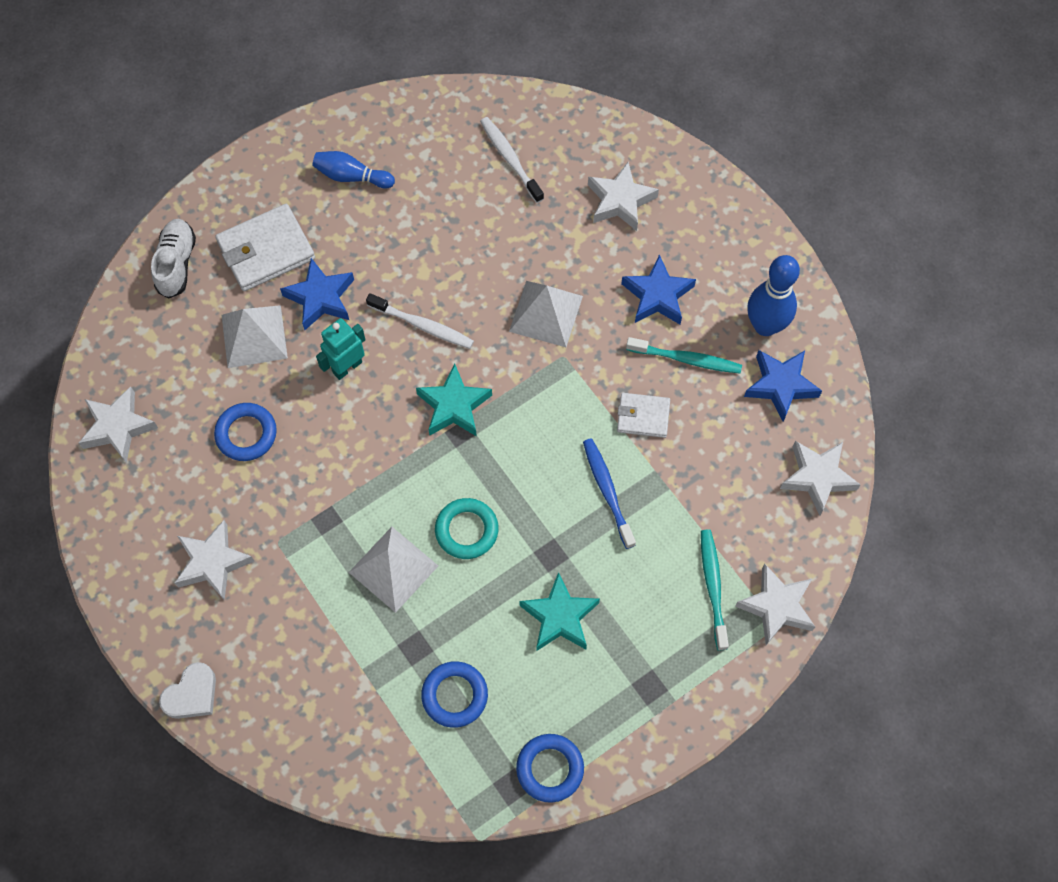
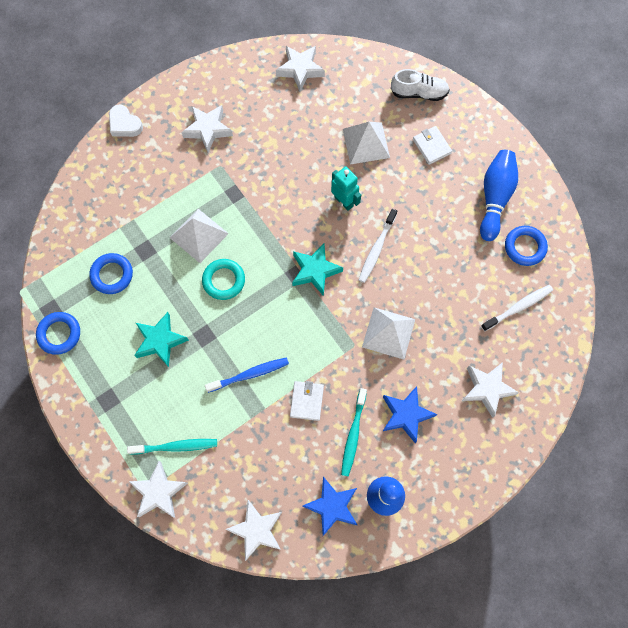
camera: 90 degrees right, 5 degrees up
(246, 434) = (295, 143): blue ring -> blue ring (524, 247)
(266, 250) = (431, 146): white wallet -> white wallet, size x0.59
(320, 298) = (396, 182): blue star -> none
(351, 176) = (495, 198): blue bowling pin -> blue bowling pin, size x1.55

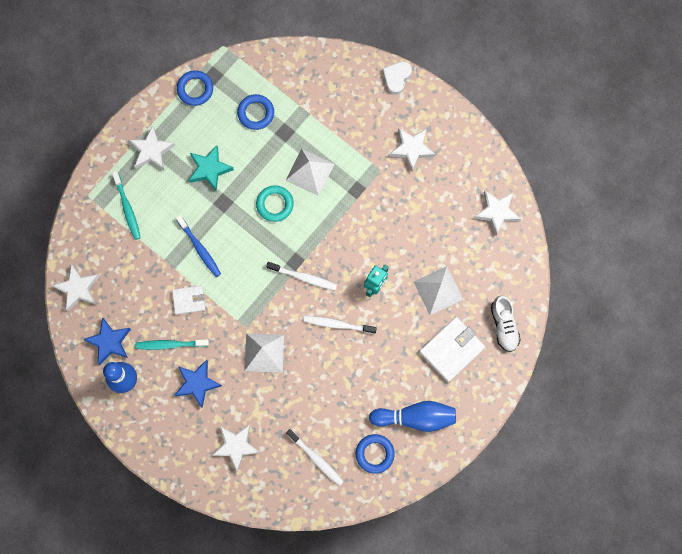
camera: 75 degrees right, 5 degrees up
(159, 492) = (89, 206): white star -> white star (151, 151)
(315, 271) = (303, 277): turquoise star -> white toothbrush
(431, 146) = (452, 350): white wallet -> white wallet, size x1.69

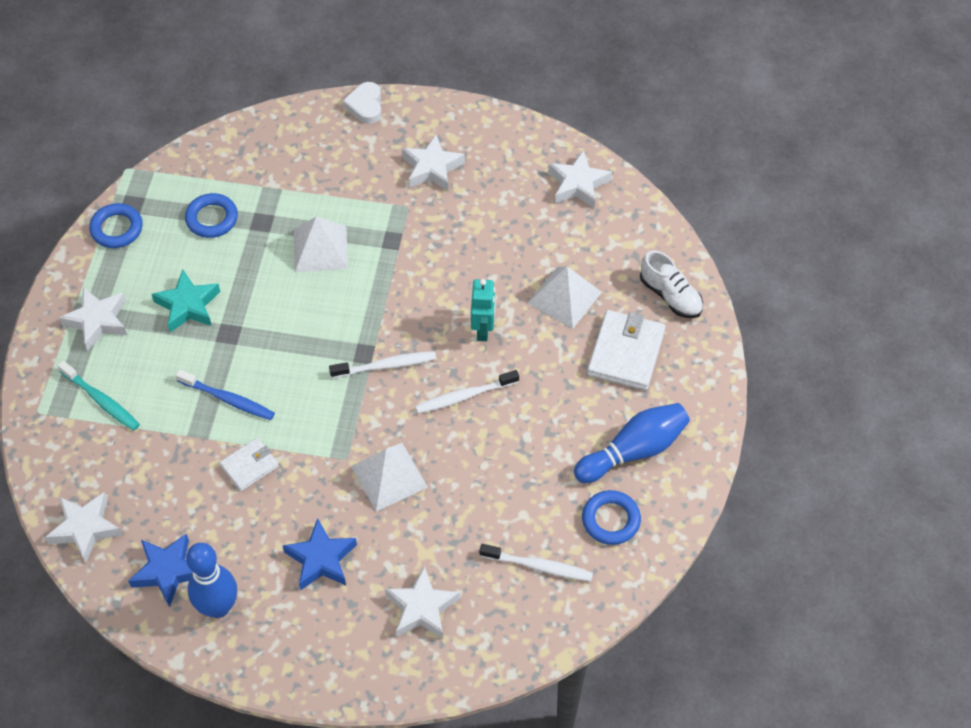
camera: 30 degrees left, 20 degrees down
(170, 344) = (255, 531): turquoise toothbrush -> none
(275, 204) = (297, 304): turquoise ring -> none

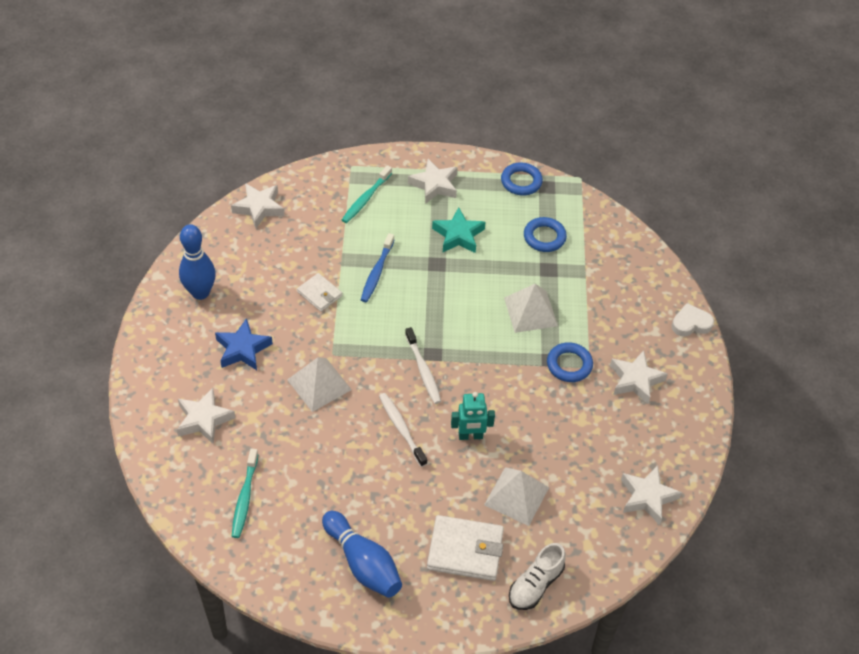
camera: 80 degrees right, 5 degrees down
(167, 571) = (227, 259): blue star -> none
(539, 566) = (245, 498): white toothbrush -> turquoise toothbrush
(611, 520) = (292, 549): blue ring -> blue ring (569, 365)

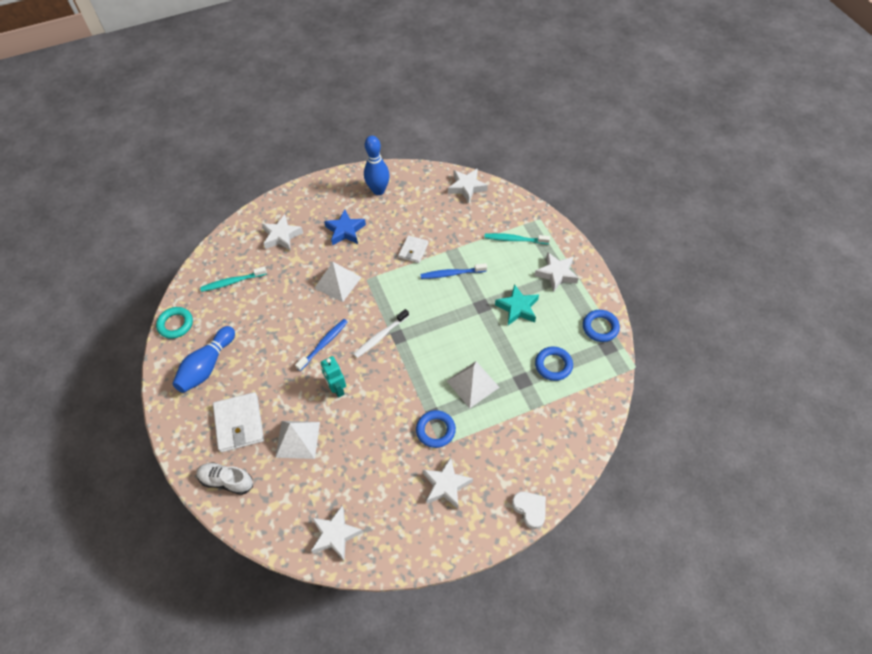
camera: 70 degrees right, 5 degrees up
(274, 583) = (175, 324): none -> turquoise ring
(401, 428) = (324, 344): white toothbrush -> blue toothbrush

